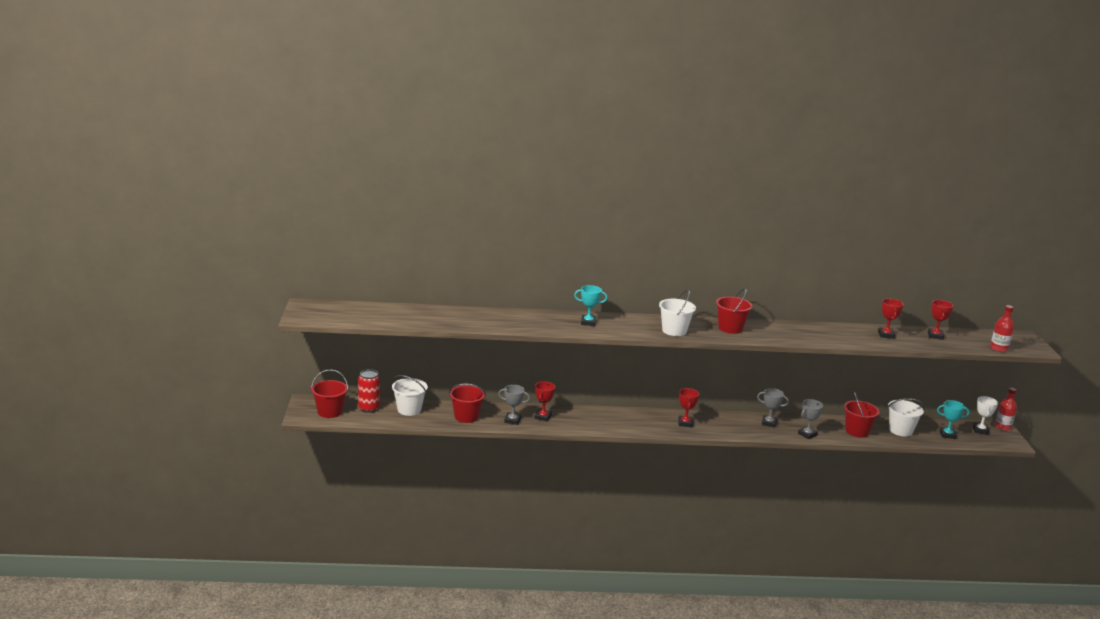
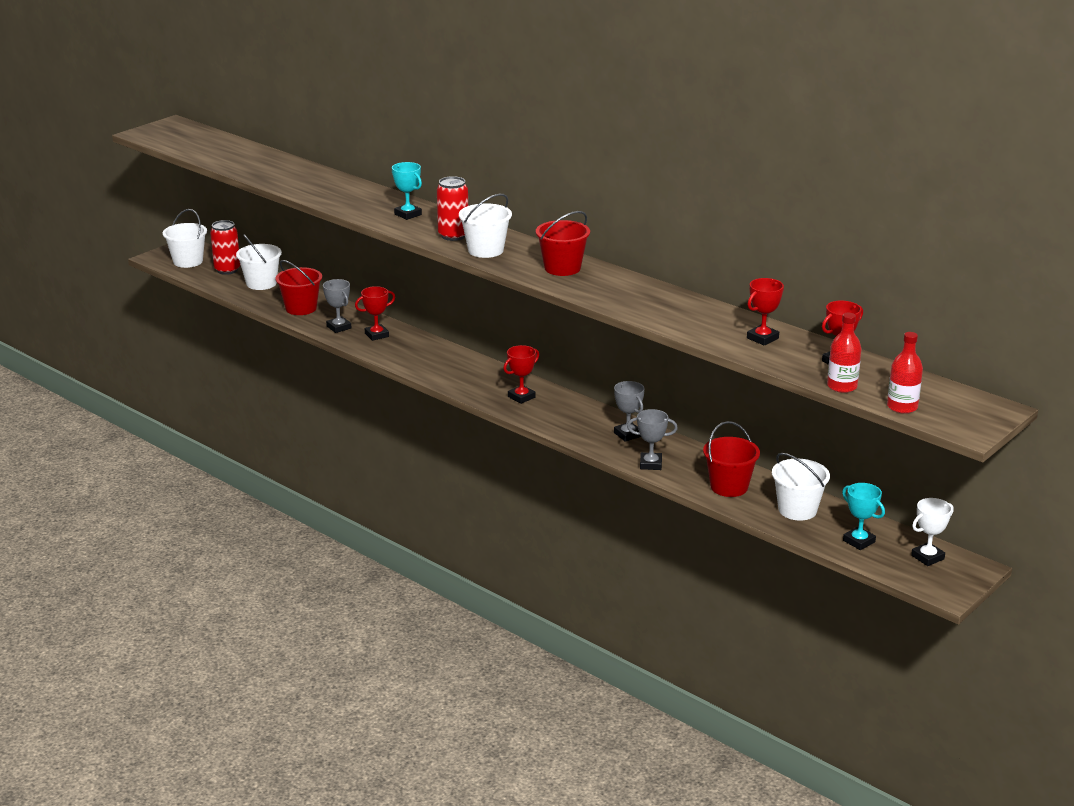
camera: 45 degrees right, 5 degrees up
(329, 412) = (188, 261): red bucket -> white bucket
(640, 327) = (453, 236): none -> red can
(1002, 427) = (978, 568): red bottle -> red bottle (842, 386)

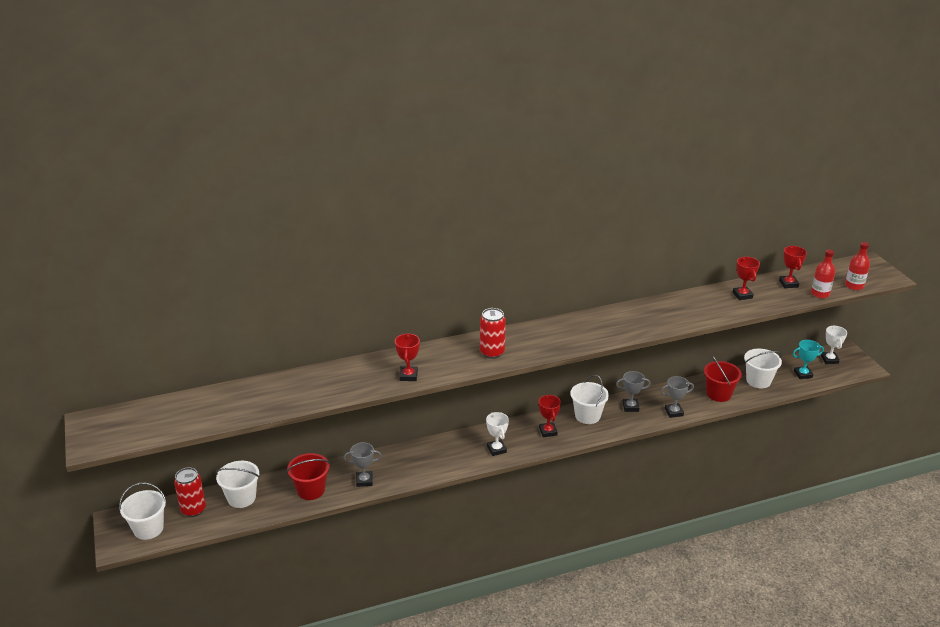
camera: 60 degrees left, 5 degrees up
(376, 335) = (395, 465): red trophy -> red trophy (408, 376)
(408, 214) = (433, 360): turquoise trophy -> none
(458, 377) = (496, 449): none -> white trophy
(485, 250) = (530, 347): white bucket -> white bucket (587, 416)
(562, 268) = (586, 327): red bucket -> none
(650, 464) = (674, 412): grey trophy -> grey trophy turned 45 degrees clockwise

